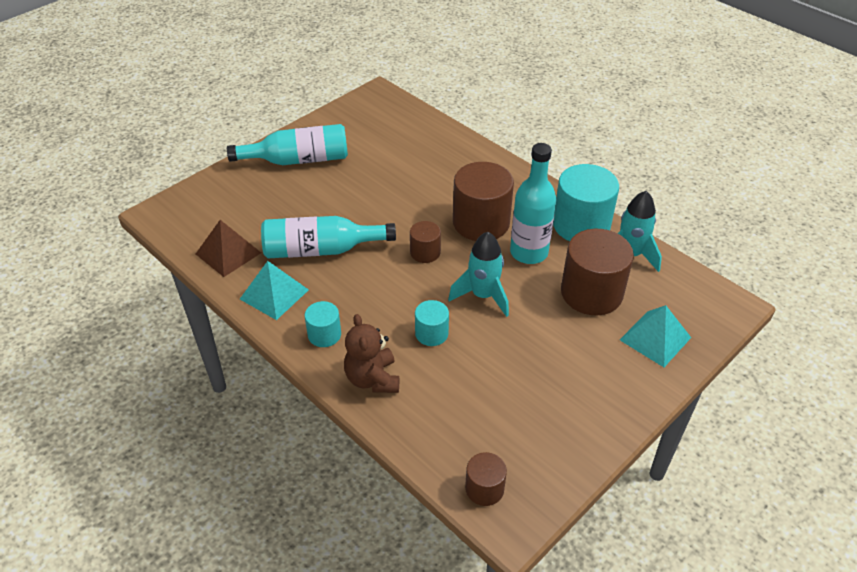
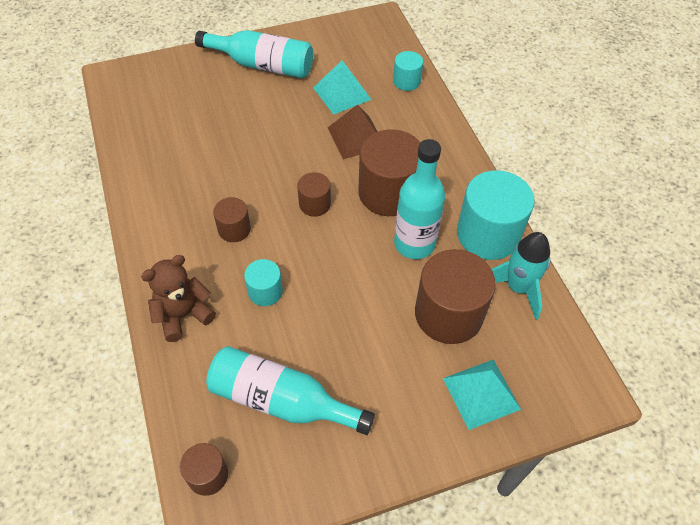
camera: 25 degrees right, 10 degrees up
(228, 253) = (144, 137): brown pyramid -> brown pyramid (356, 137)
(274, 294) = (155, 193): turquoise pyramid -> turquoise pyramid (342, 93)
(321, 250) = (223, 164): turquoise bottle -> turquoise bottle (281, 400)
(324, 334) = (171, 251): turquoise cylinder -> turquoise cylinder (406, 81)
(369, 296) = (234, 229): none -> brown cylinder
(372, 379) = (183, 315): brown teddy bear -> brown teddy bear turned 45 degrees clockwise
(483, 295) = (339, 272): turquoise rocket -> none

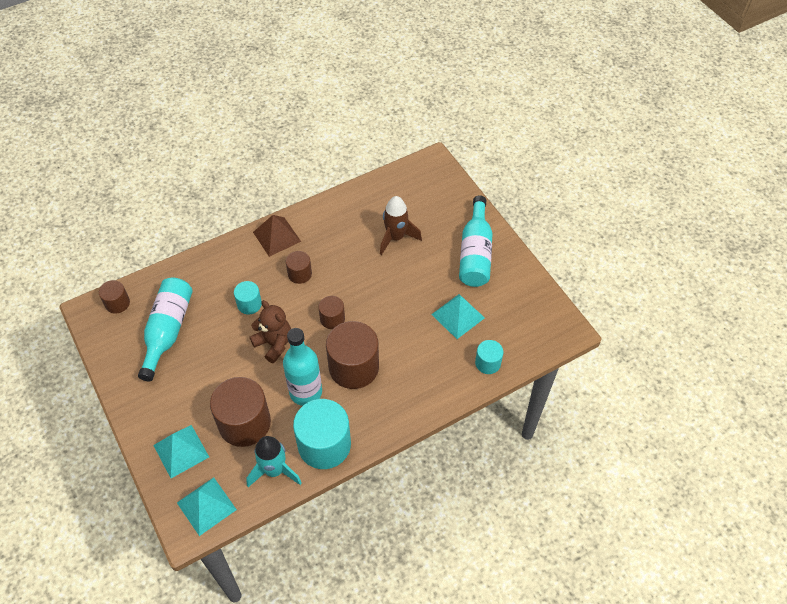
camera: 80 degrees right, 0 degrees up
(183, 315) = (225, 263): brown teddy bear -> brown teddy bear (274, 344)
(213, 127) = (396, 237): none -> brown rocket
(356, 137) = (409, 335): brown pyramid -> brown pyramid (276, 236)
(562, 367) = (206, 506): none -> turquoise pyramid

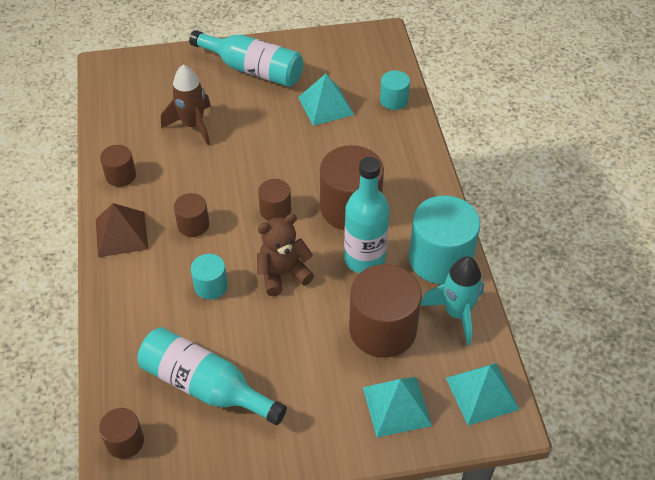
camera: 70 degrees left, 5 degrees down
(328, 215) = (121, 175): none -> brown cylinder

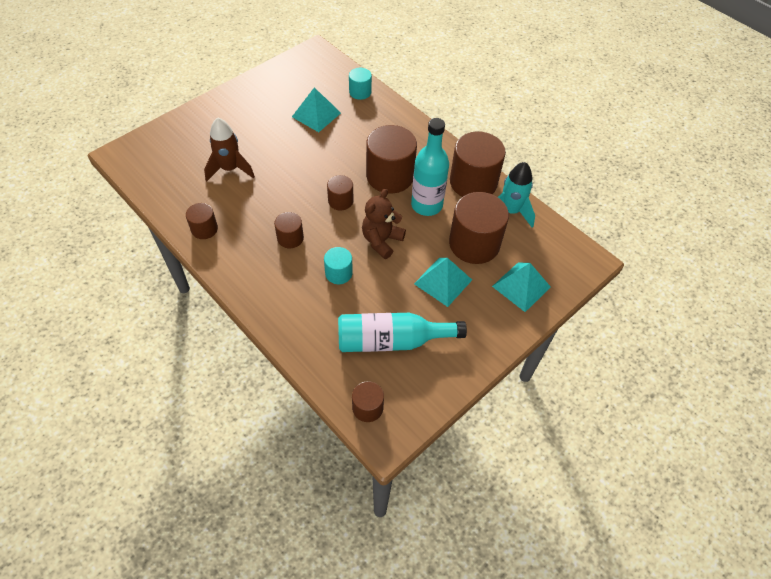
camera: 35 degrees left, 5 degrees up
(121, 234) = (241, 270): brown pyramid -> none
(253, 69) = (242, 111): turquoise bottle -> none
(440, 259) = (473, 182): turquoise cylinder -> brown cylinder
(482, 393) = (563, 252): turquoise pyramid -> turquoise pyramid (443, 281)

